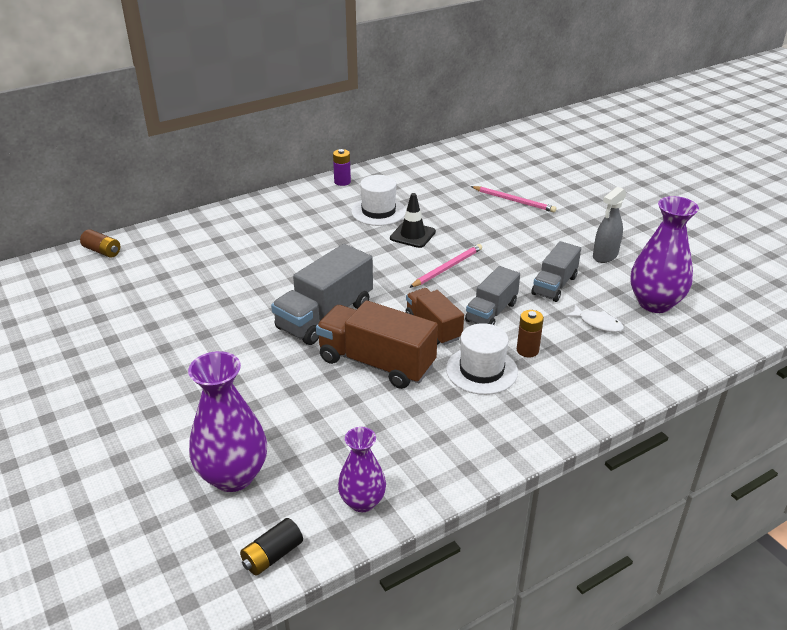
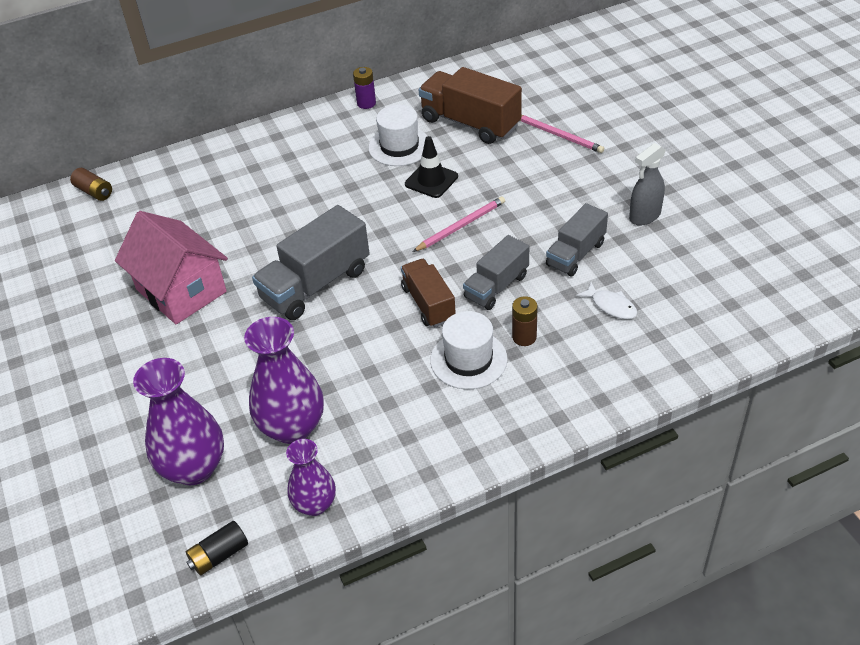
camera: 10 degrees right, 10 degrees up
(197, 326) = (181, 290): none -> pink house
(376, 363) = (359, 345): brown truck -> brown truck (470, 123)
(655, 303) = (684, 282): purple vase -> purple vase (292, 427)

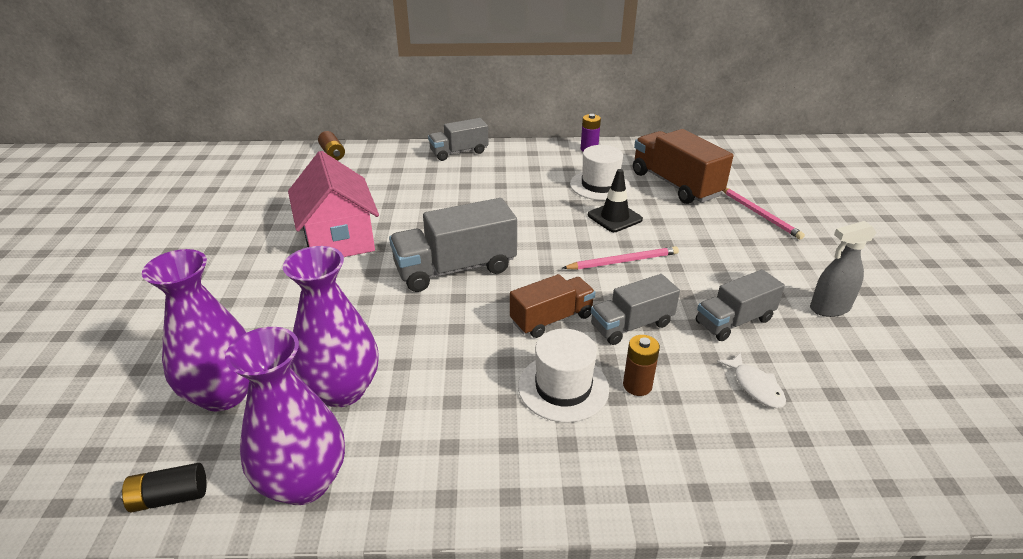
camera: 20 degrees right, 10 degrees down
(233, 148) = (459, 152): none -> grey truck
(315, 504) = (304, 482): purple vase -> purple vase, size x1.63
(428, 304) = (551, 319): brown truck -> brown truck turned 60 degrees clockwise

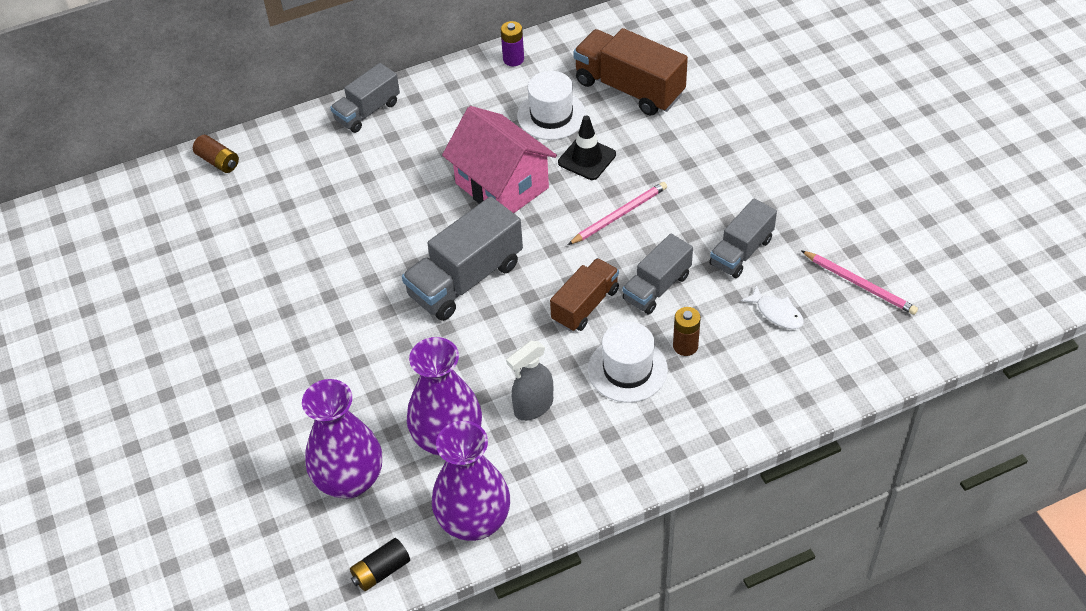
camera: 20 degrees left, 15 degrees up
(339, 239) = (322, 282): pink house -> pink house (502, 185)
(759, 214) = (726, 107): pink pencil -> pink pencil (860, 284)
(829, 308) = (816, 209): grey spray bottle -> grey spray bottle (533, 407)

